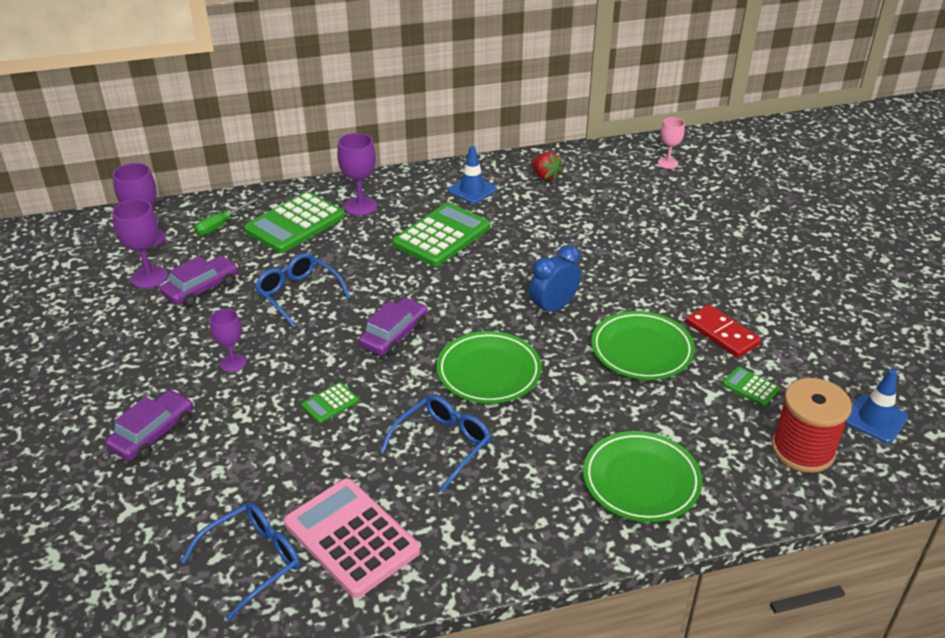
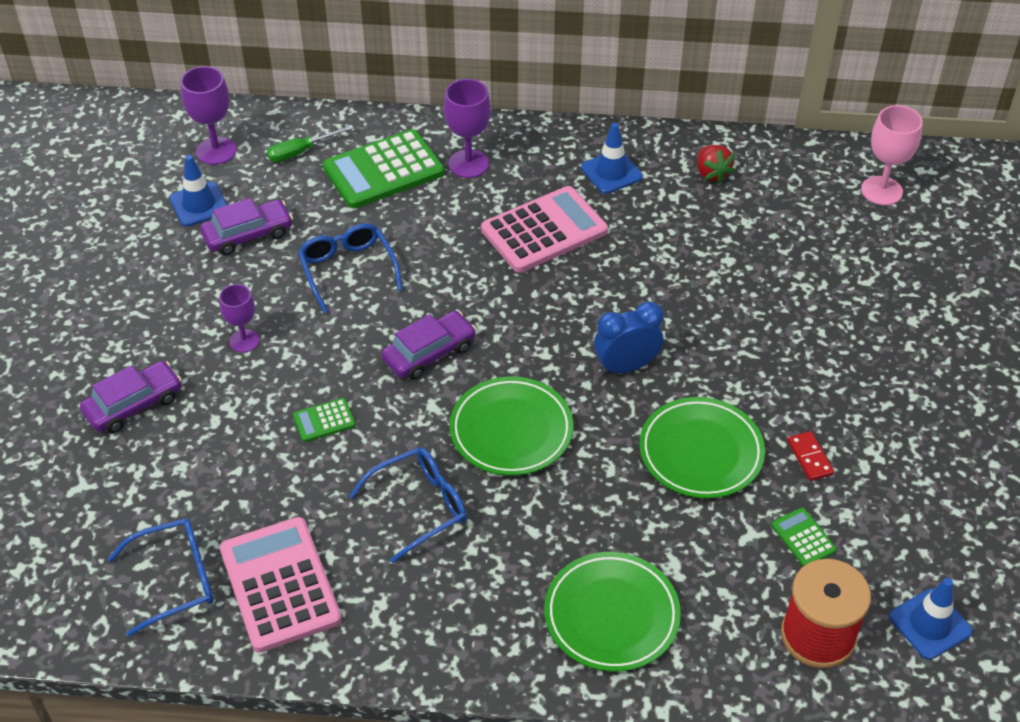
camera: 20 degrees right, 10 degrees up
(149, 277) = (199, 204): purple goblet -> blue traffic cone
(442, 236) = (544, 231): green calculator -> pink calculator
(668, 163) = (881, 191): pink goblet -> pink goblet, size x1.51
(722, 334) = (809, 458): red domino -> red domino, size x0.62

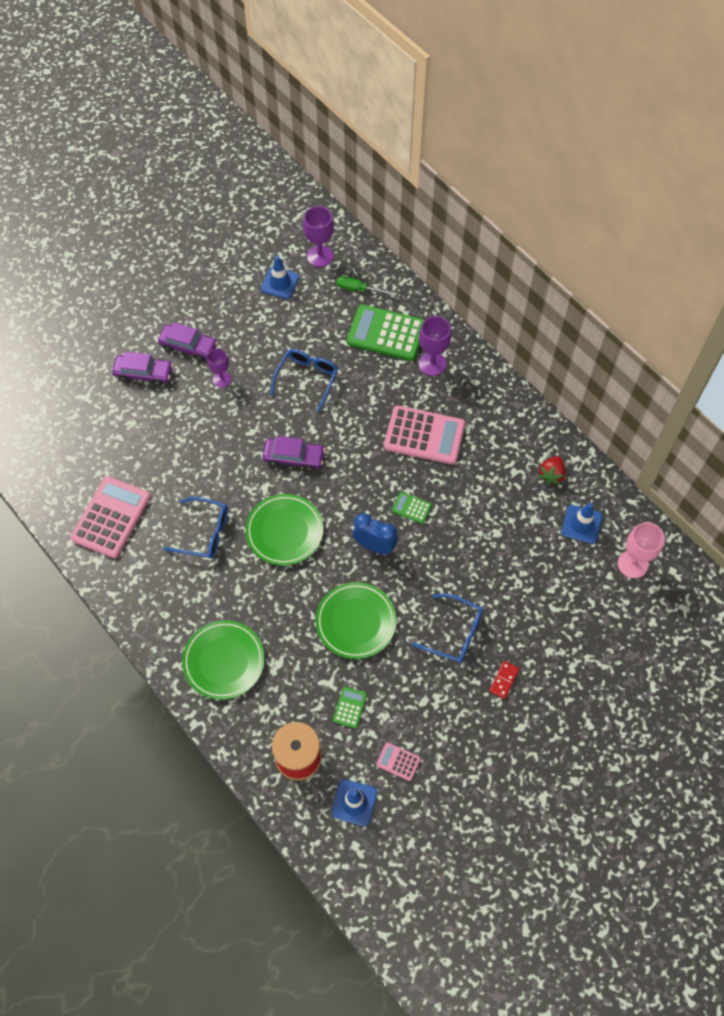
camera: 45 degrees right, 15 degrees up
(174, 580) = (75, 477): blue glasses -> blue glasses (453, 633)
(248, 235) = (283, 319): purple car -> purple car (189, 346)
(324, 420) = (211, 452): green calculator -> green calculator (411, 508)
(611, 172) = (499, 429): blue traffic cone -> blue traffic cone (581, 524)
(809, 458) = (402, 672): red domino -> red domino (503, 680)
(917, 543) = (398, 761): none -> pink calculator

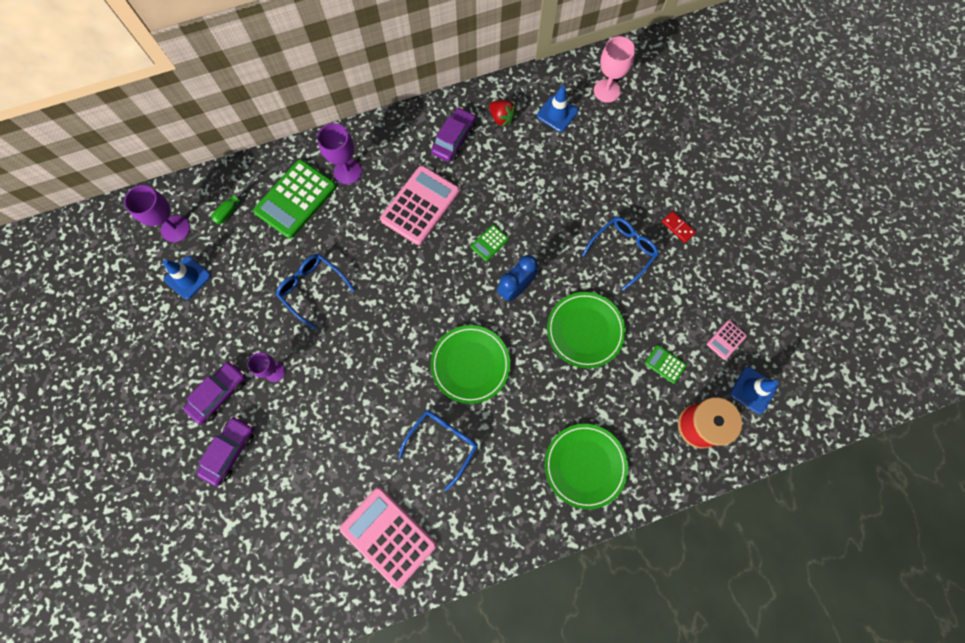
camera: 70 degrees left, 10 degrees up
(294, 457) = (394, 330): purple car -> purple car (454, 139)

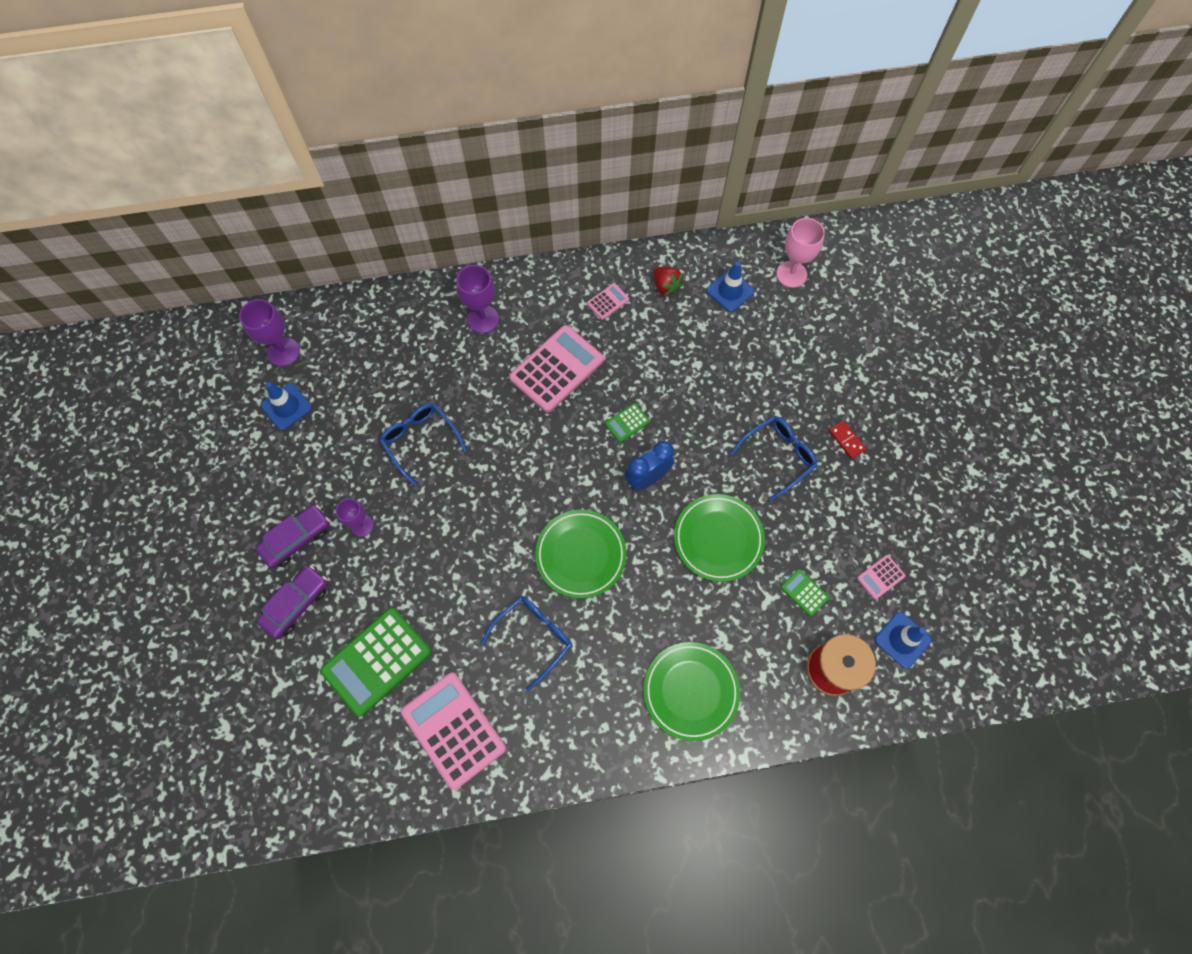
camera: 10 degrees right, 5 degrees down
(233, 206) = (351, 337): green screwdriver -> none
(295, 199) = (420, 340): green calculator -> green calculator (376, 661)
(454, 139) = (608, 302): purple car -> pink calculator

